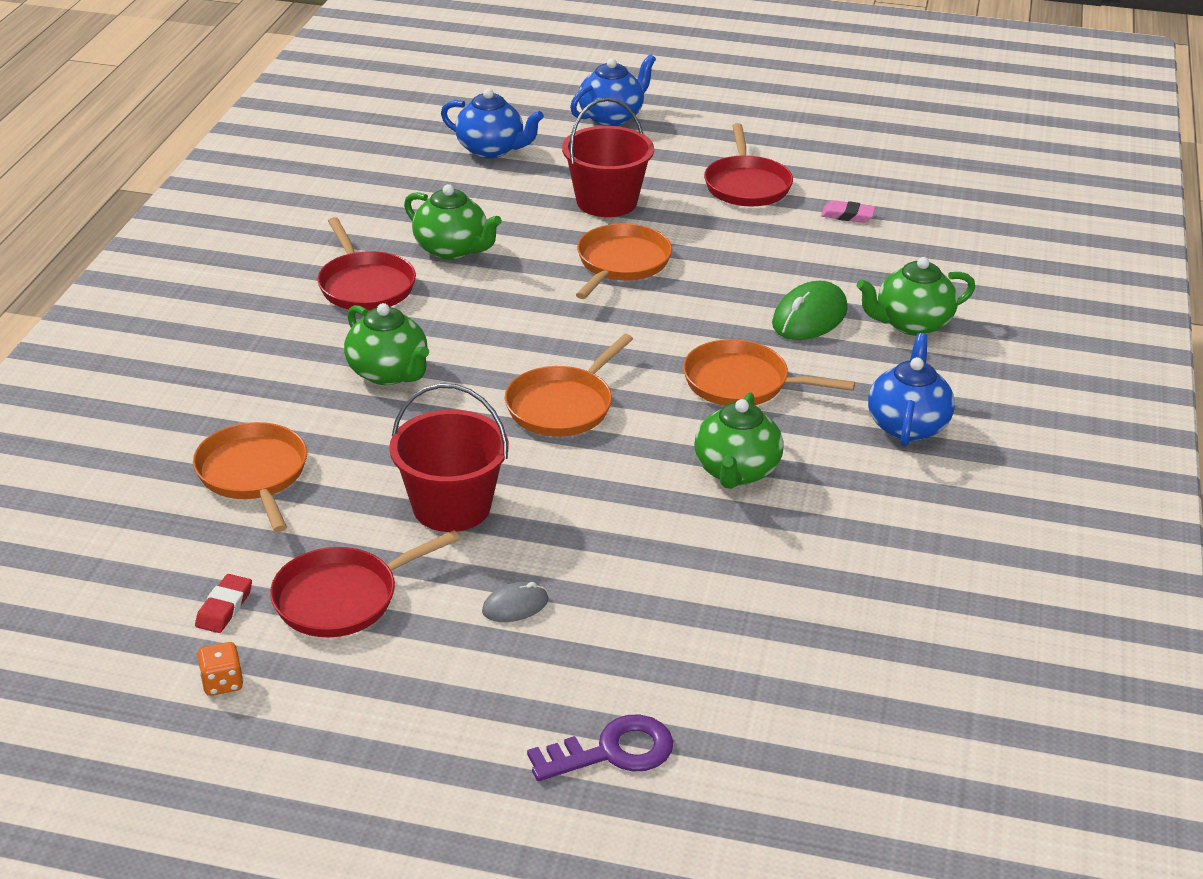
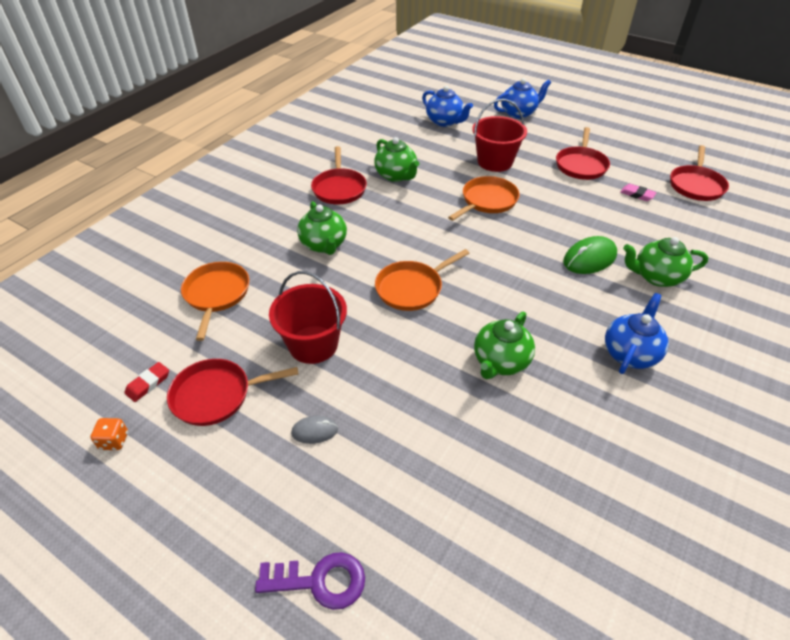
camera: 20 degrees right, 10 degrees up
(741, 383) = (528, 296): orange pan -> none
(929, 187) = (696, 185): none -> red pan

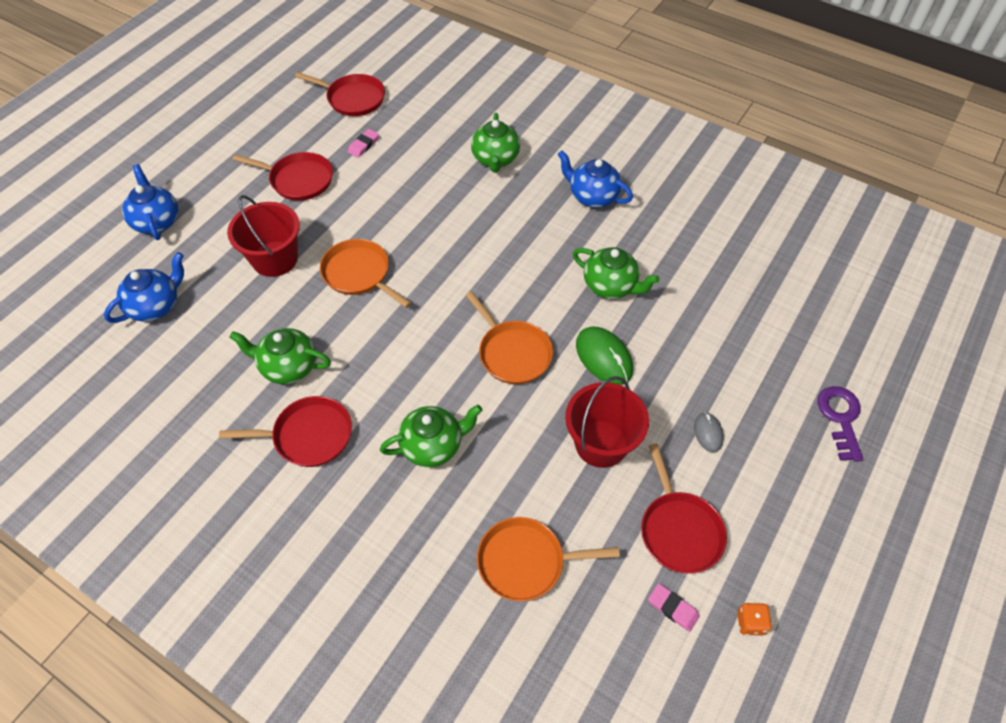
camera: 90 degrees left, 10 degrees up
(148, 384) = (673, 608): red eraser -> pink eraser
(396, 175) = (288, 367): green teapot -> green teapot turned 135 degrees counterclockwise
(589, 258) = (468, 201): green mouse -> green mouse (604, 357)

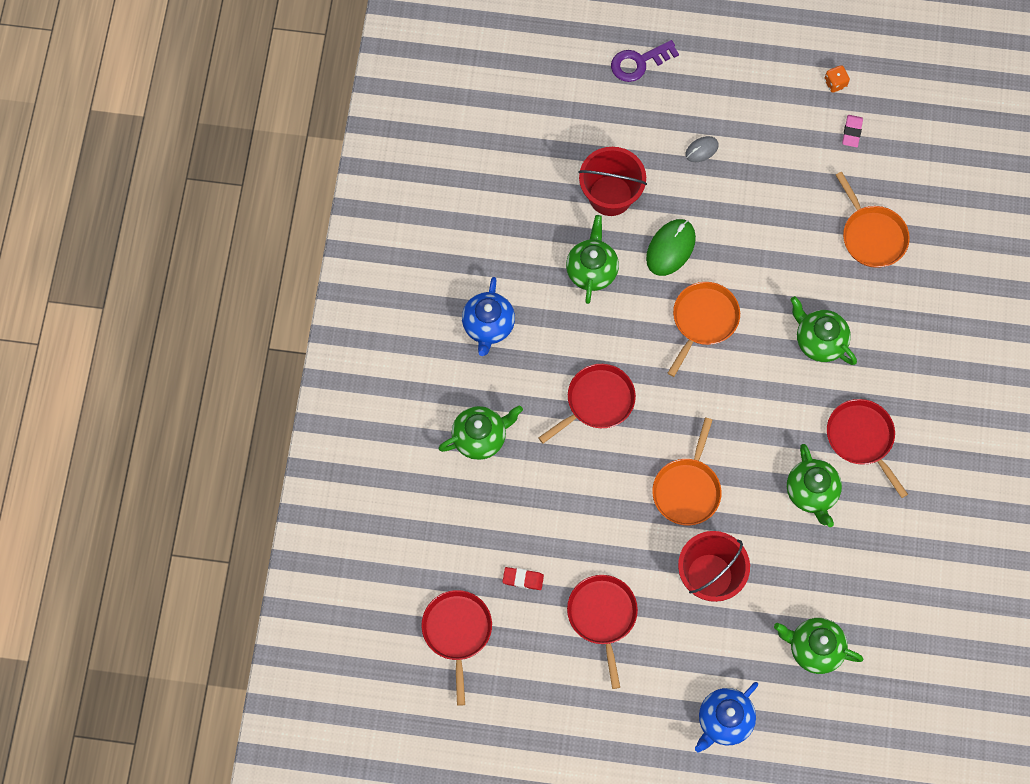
camera: 115 degrees left, 15 degrees up
(156, 306) = (814, 648): blue teapot -> green teapot
(363, 145) = (523, 579): pink eraser -> red eraser
(601, 443) = (751, 221): red bucket -> red bucket (610, 195)
(679, 530) = (793, 145): red pan -> red pan (597, 401)

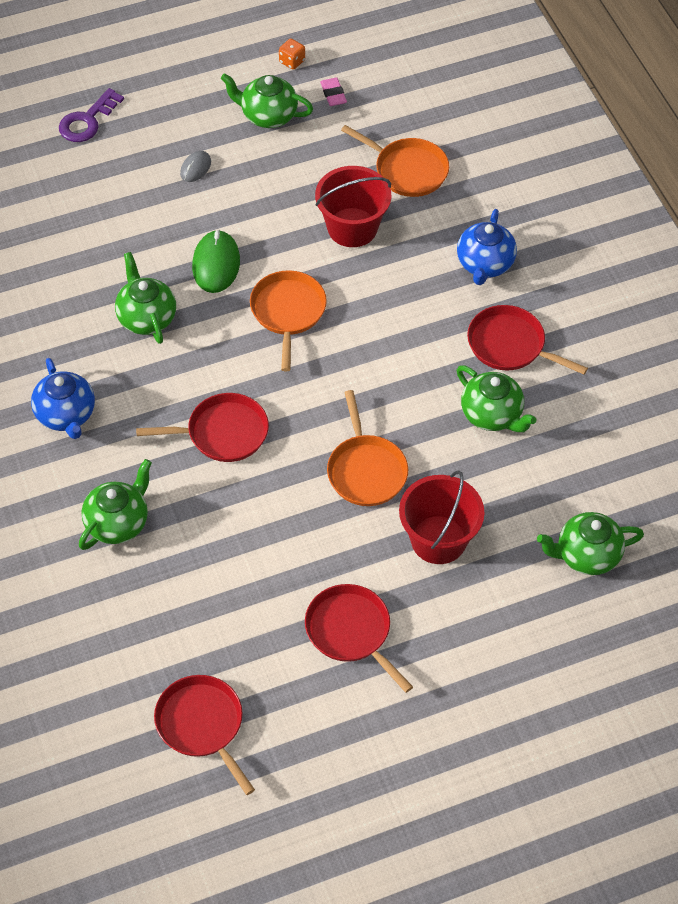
camera: 30 degrees left, 15 degrees down
(523, 579) = (244, 637): red eraser -> none
(597, 401) = (223, 433): red pan -> red pan turned 60 degrees clockwise
(610, 195) = (126, 244): red bucket -> red bucket (352, 227)
(724, 721) = (539, 670): blue teapot -> blue teapot (484, 265)
(819, 341) = (414, 280): green teapot -> green teapot (267, 115)

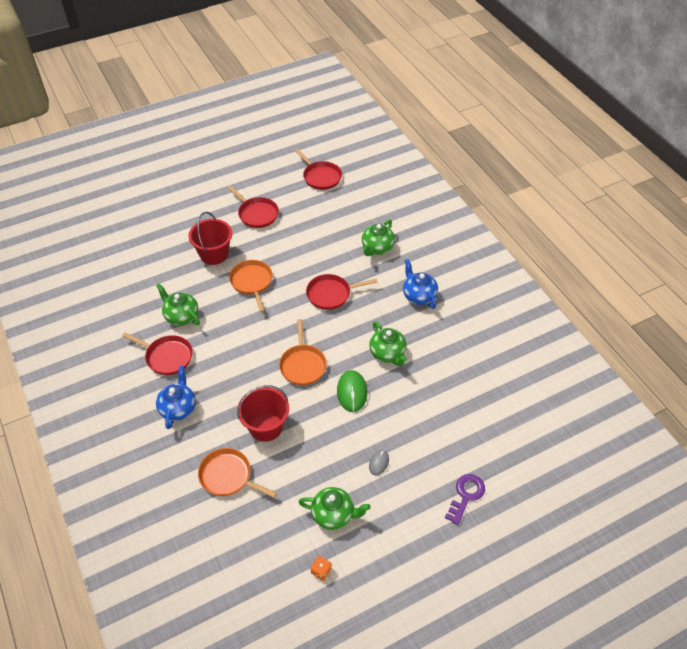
camera: 175 degrees right, 5 degrees down
(333, 94) = (286, 541): pink eraser -> none
(586, 555) = (139, 253): green teapot -> none

